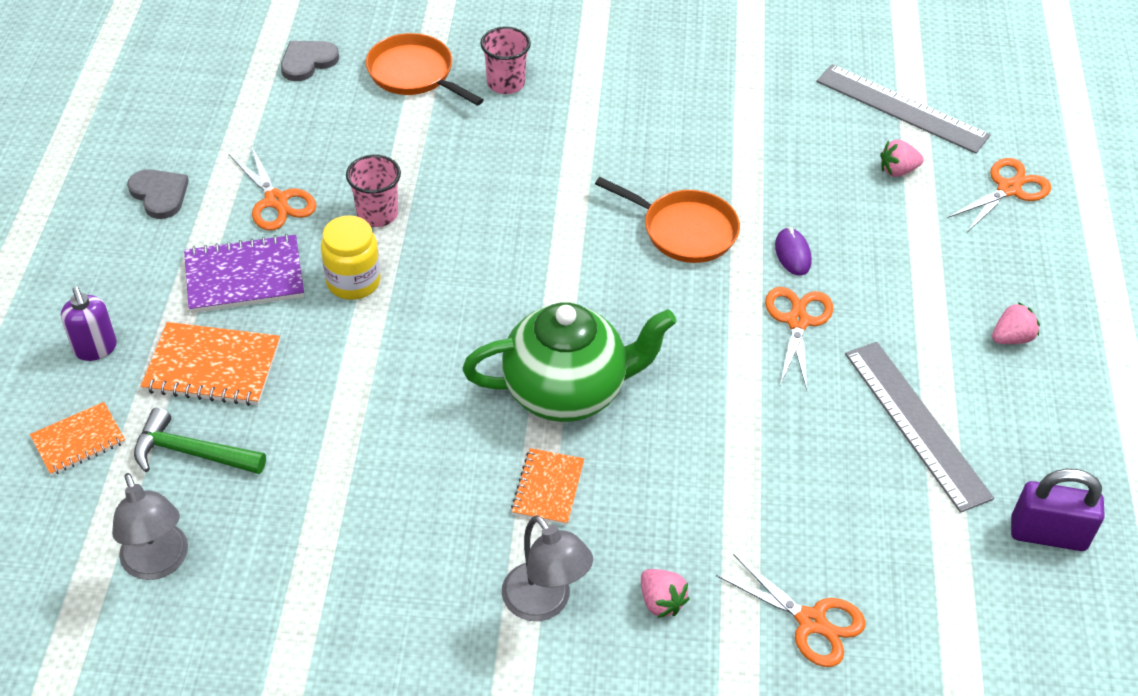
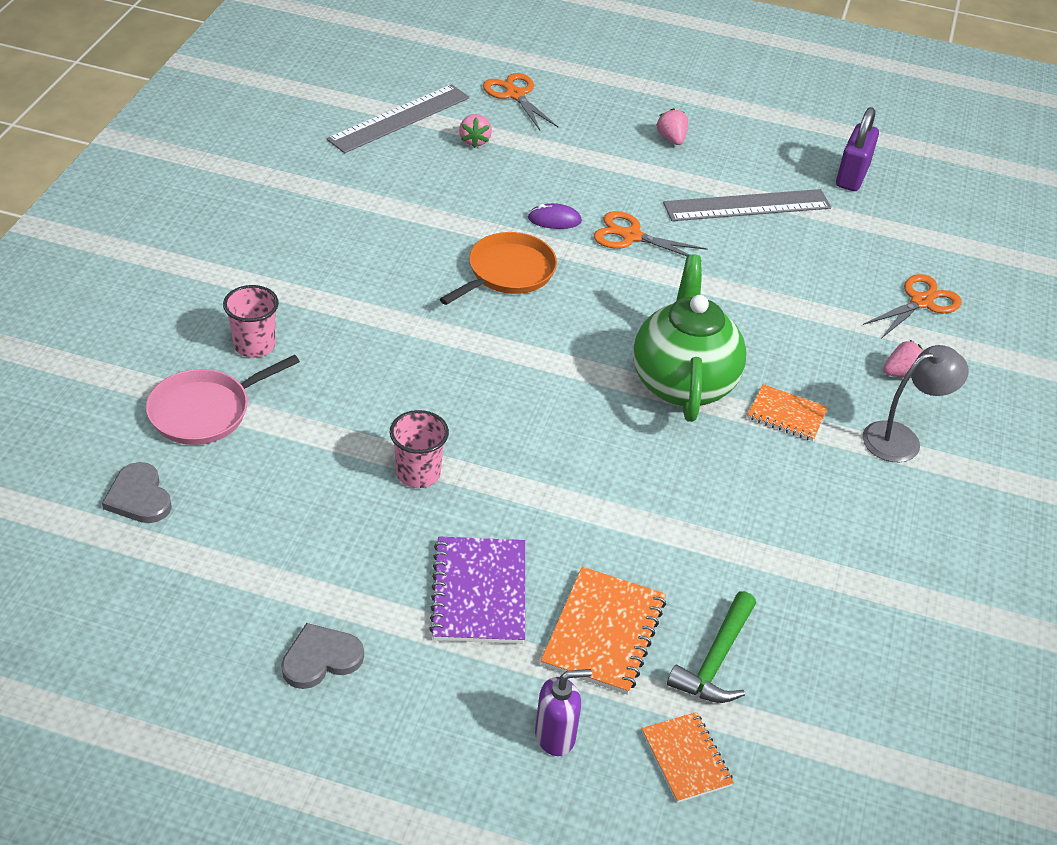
camera: 80 degrees left, 5 degrees down
(158, 563) = (849, 698): grey lamp -> none
(276, 201) = (369, 553): orange scissors -> none
(353, 282) = (511, 505): yellow jar -> none
(414, 73) = (204, 411): orange pan -> pink pan

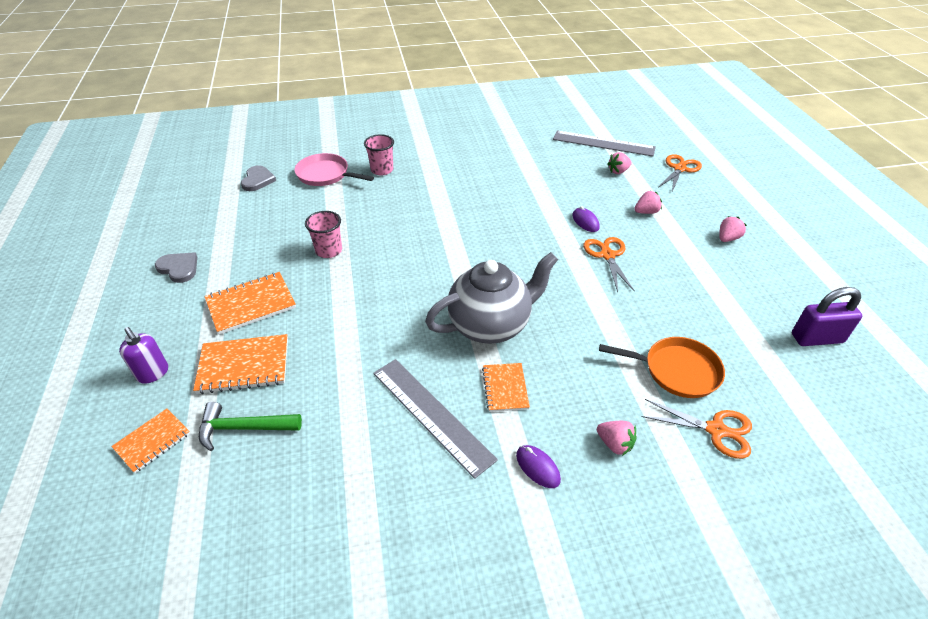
camera: 65 degrees right, 0 degrees up
(139, 497) = (258, 180): grey heart -> grey heart turned 150 degrees clockwise
(479, 593) = (251, 304): purple notebook -> orange notebook
(508, 272) = (519, 222): orange pan -> orange pan (677, 371)
(576, 166) = (646, 212): none -> pink strawberry
(683, 383) = (490, 325): green teapot -> grey teapot
(747, 205) = (706, 295): grey ruler -> grey ruler (432, 414)
(901, 438) = (538, 467): grey lamp -> purple mouse

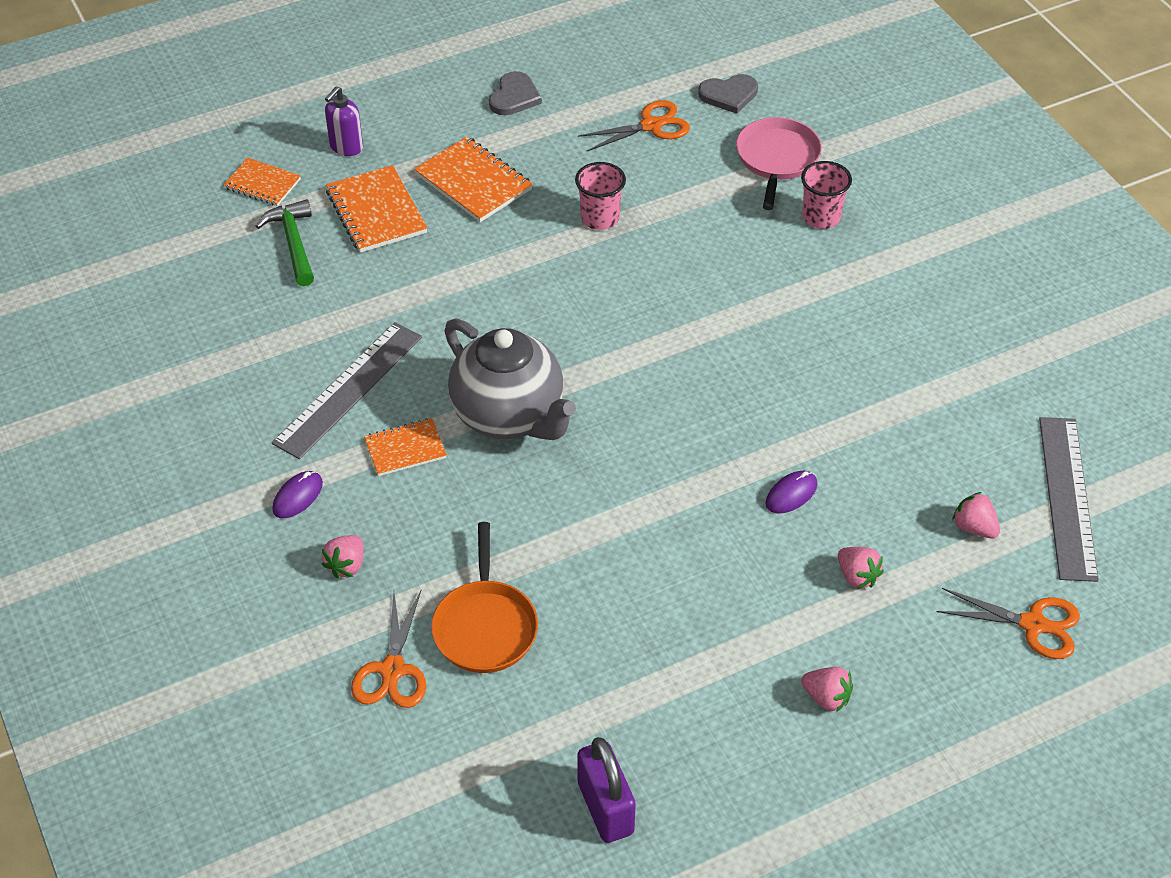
camera: 75 degrees right, 5 degrees up
(607, 255) = (711, 530): orange scissors -> orange scissors (651, 126)

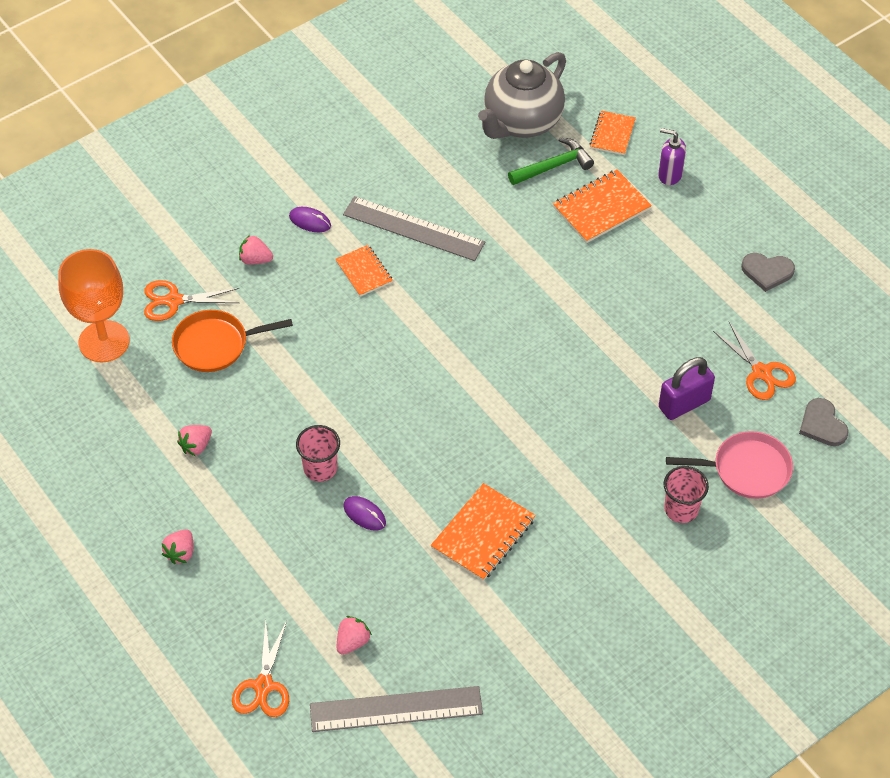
camera: 80 degrees right, 5 degrees up
(444, 765) = (104, 341): none -> orange goblet
(473, 182) = (653, 262): orange notebook -> orange notebook (483, 534)
(509, 416) = (408, 327): grey teapot -> grey teapot (522, 122)
(600, 218) = (635, 352): pink cup -> pink cup (320, 468)
(605, 808) = (79, 433): purple padlock -> purple padlock (684, 404)
(857, 576) = (292, 564): pink strawberry -> pink strawberry (196, 446)

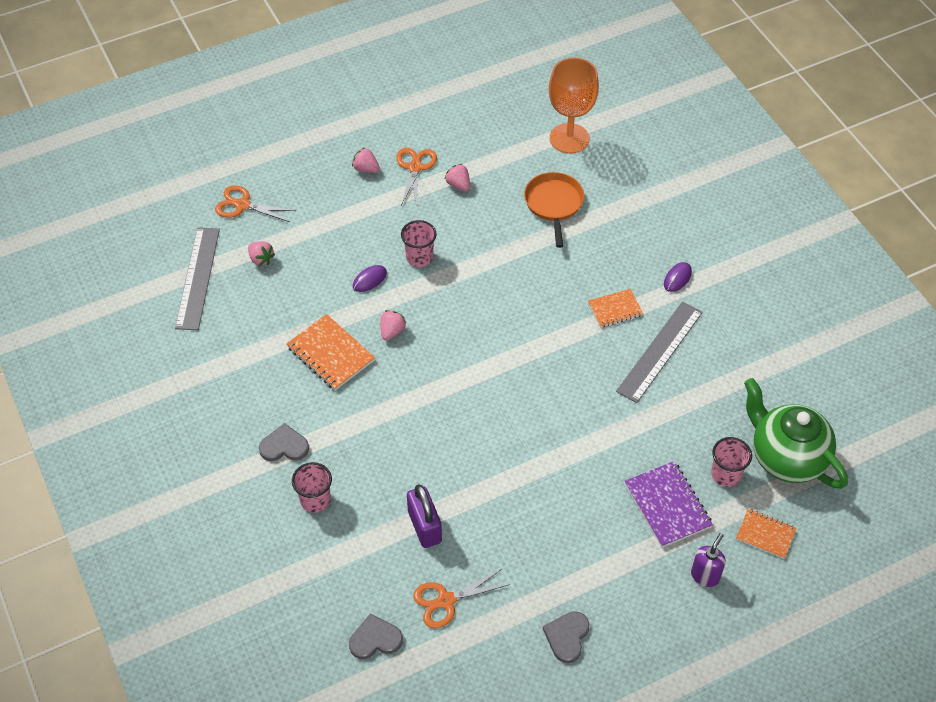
camera: 100 degrees right, 0 degrees up
(174, 301) = (603, 182): orange scissors -> orange scissors (415, 167)
(255, 259) = (639, 237): pink strawberry -> pink strawberry (392, 331)
(522, 122) = (786, 458): grey teapot -> green teapot
(553, 166) = (726, 474): green hammer -> pink cup
(601, 208) = (667, 505): orange notebook -> purple notebook
(621, 554) = (284, 446): none -> grey heart
(747, 469) = (342, 562): pink pan -> none

